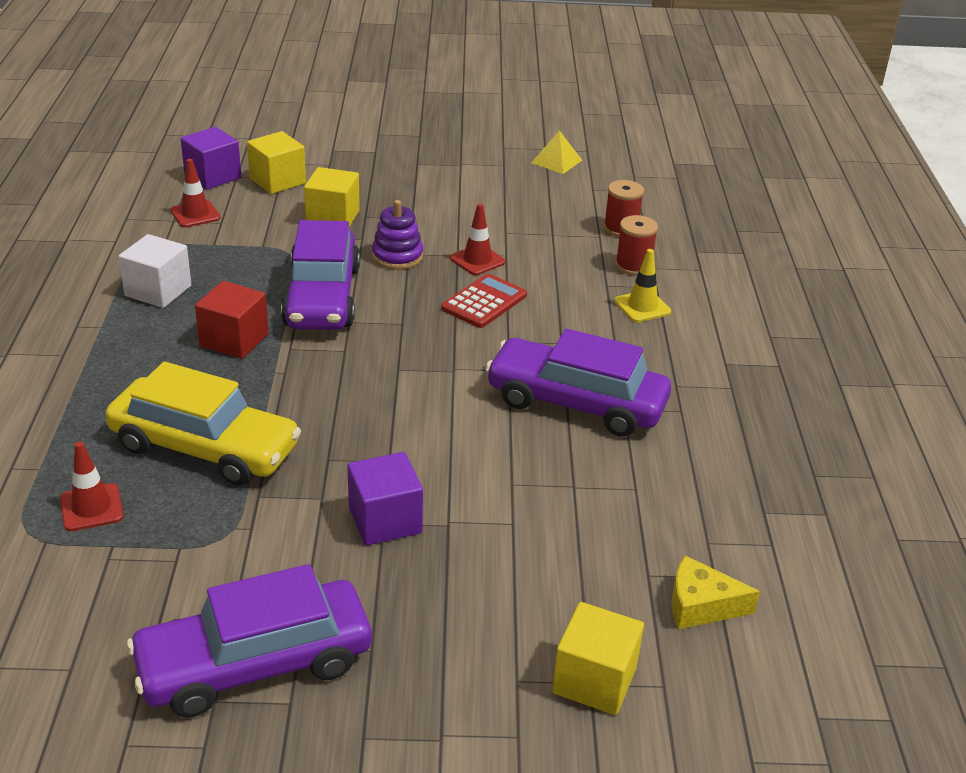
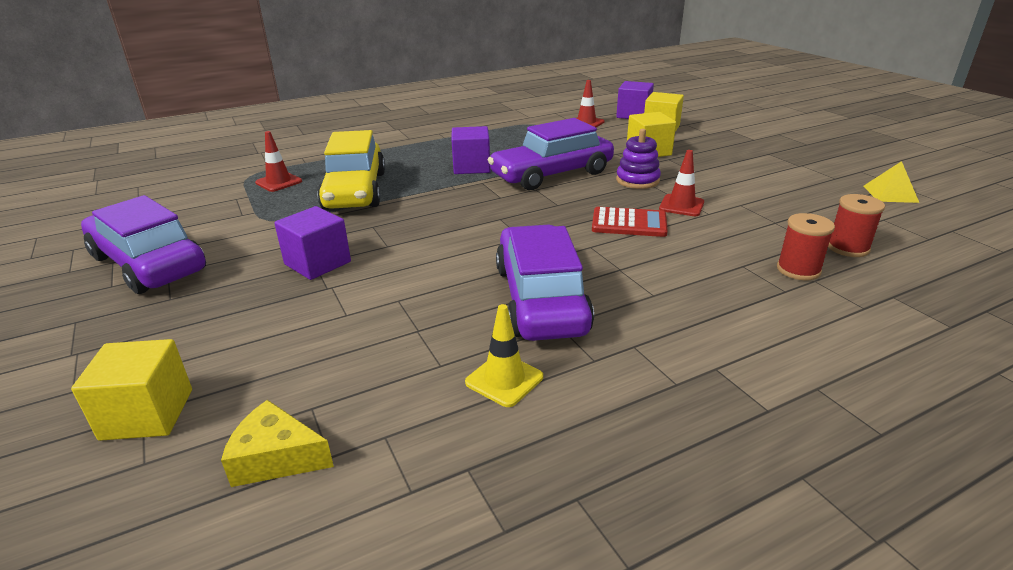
camera: 65 degrees right, 5 degrees down
(158, 291) = (496, 138): white cube -> none
(234, 340) = (471, 167): red cube -> purple cube
(642, 306) = (738, 292): yellow traffic cone -> yellow traffic cone (504, 380)
(700, 605) = (276, 458): yellow cheese -> yellow cheese turned 60 degrees counterclockwise

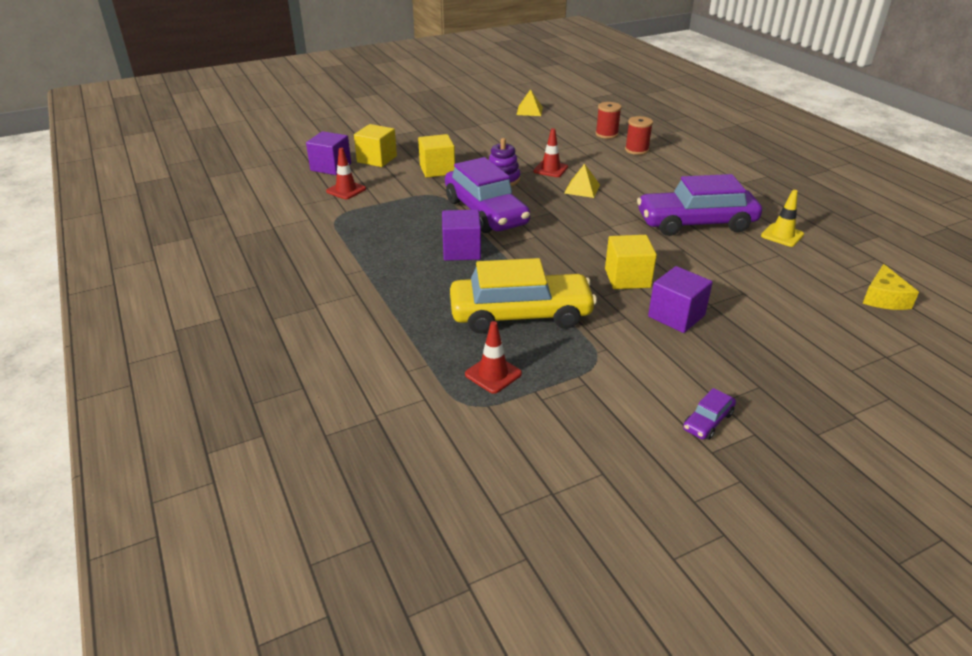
camera: 90 degrees left, 5 degrees up
(147, 414) = (886, 354): yellow cube -> yellow cube (627, 278)
(148, 264) = (708, 421): purple car -> purple car, size x0.40
(629, 223) = (582, 189): red calculator -> yellow pyramid

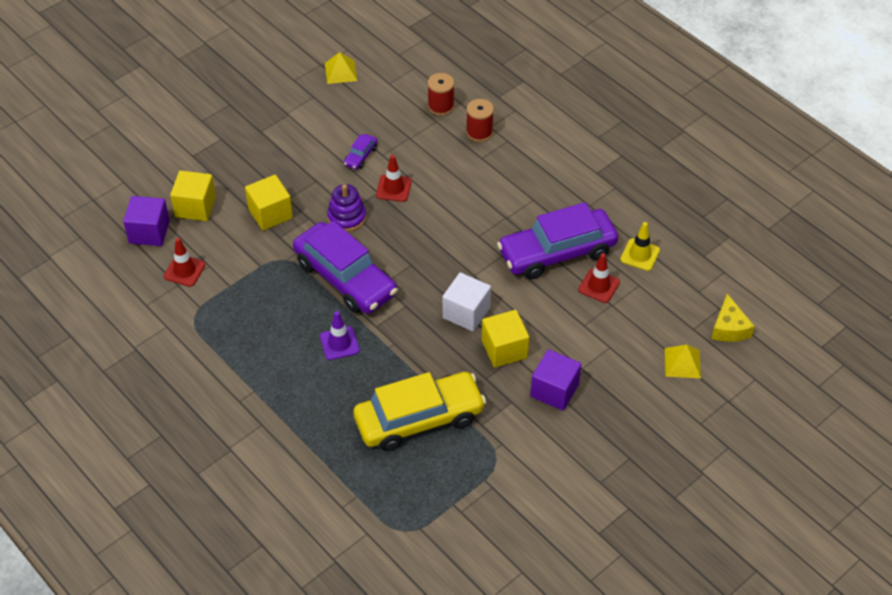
camera: 15 degrees left, 15 degrees up
(461, 251) = (339, 343): purple cube -> purple traffic cone
(493, 374) = (414, 494): red traffic cone -> red traffic cone (599, 286)
(582, 189) = (434, 217): yellow pyramid -> yellow pyramid (682, 363)
(594, 248) = (466, 312): none -> white cube
(708, 421) = (593, 504): purple car -> purple car (361, 156)

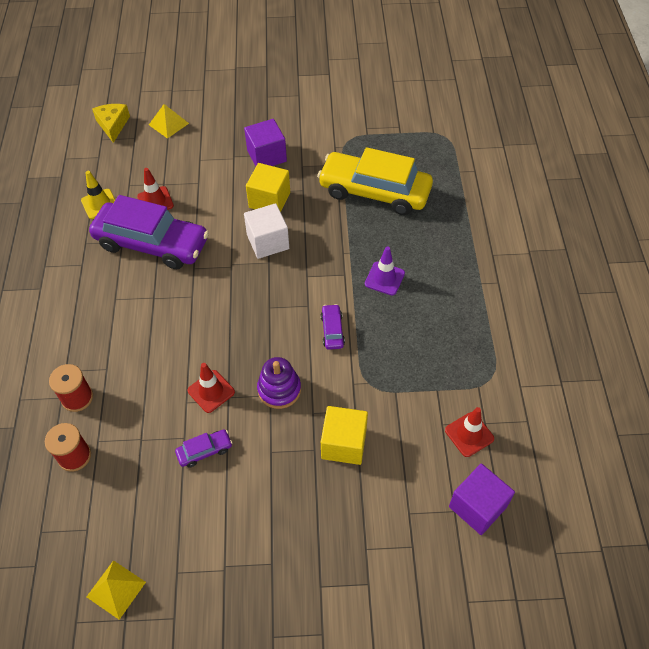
camera: 140 degrees left, 5 degrees up
(195, 207) = (411, 506): yellow cube -> none
(345, 278) = (332, 330): purple car -> purple car, size x0.40
(729, 328) = (113, 125): yellow cheese -> yellow cheese turned 45 degrees counterclockwise

